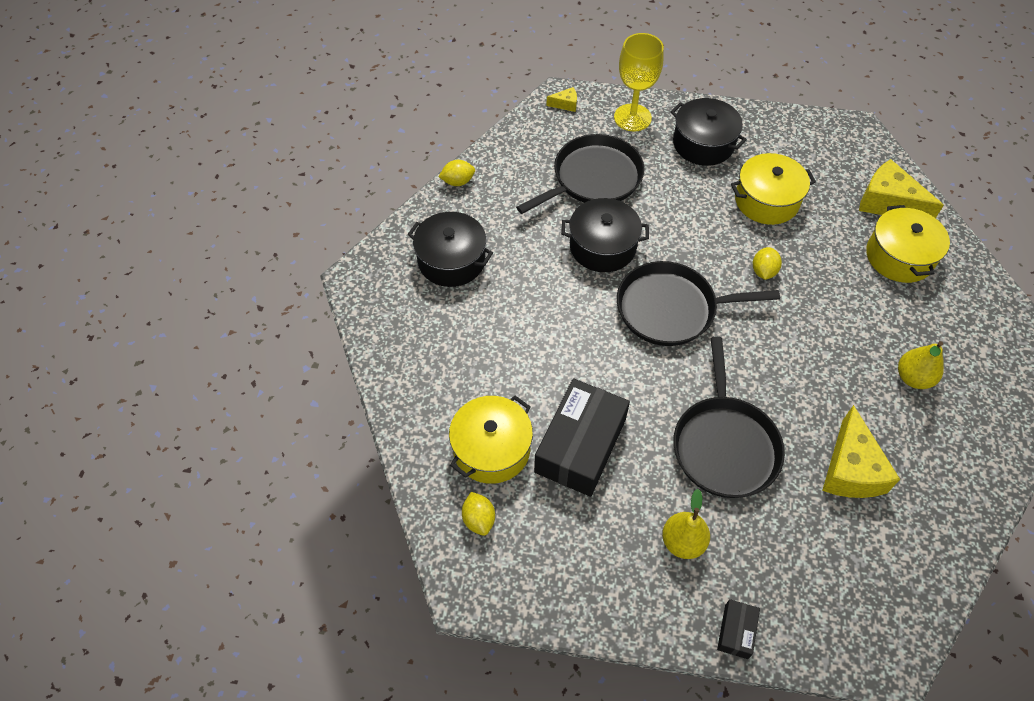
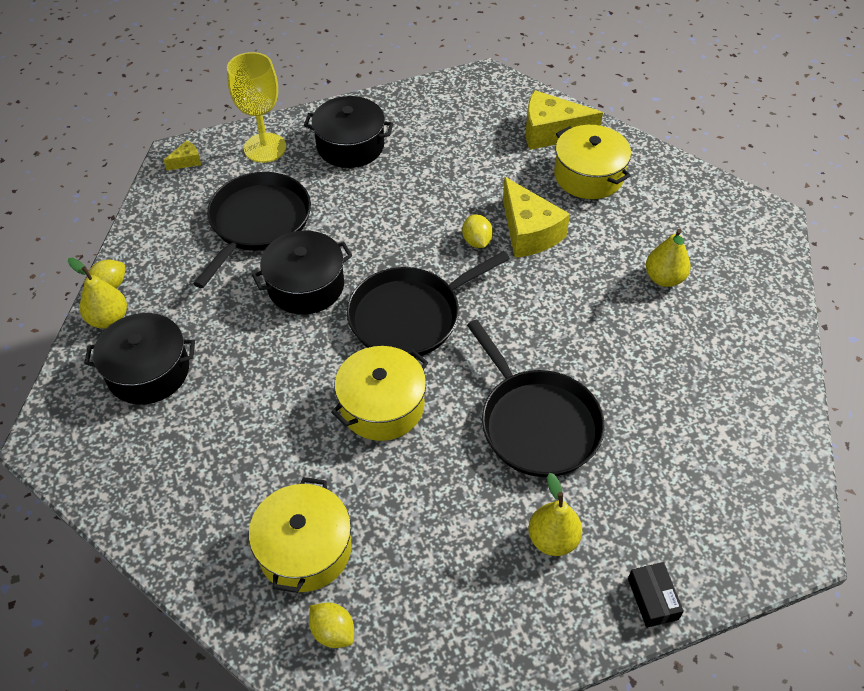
camera: 30 degrees left, 5 degrees down
(444, 207) = (109, 319): none -> yellow pear
(580, 446) = (397, 496): black box -> none
(766, 200) = (441, 174): yellow pot -> yellow pot (382, 406)
(851, 469) = (661, 388): yellow cheese -> yellow cheese (529, 232)

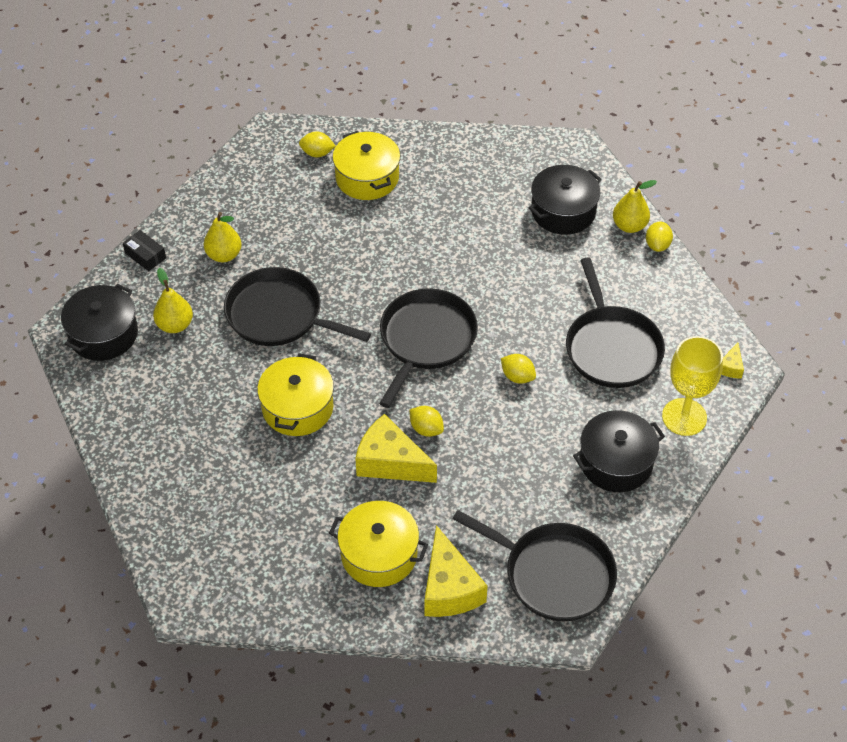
camera: 145 degrees right, 0 degrees up
(306, 286) = (522, 320): black pot -> black pot (103, 334)
(360, 242) = (517, 377): none -> yellow lemon
(382, 406) = (391, 271): yellow pot -> yellow pot (297, 408)
(467, 106) = (554, 574): none -> black pan
(551, 132) = (449, 588): yellow cheese -> yellow cheese turned 105 degrees clockwise
(664, 278) = (250, 480): yellow pear -> yellow pear (175, 325)

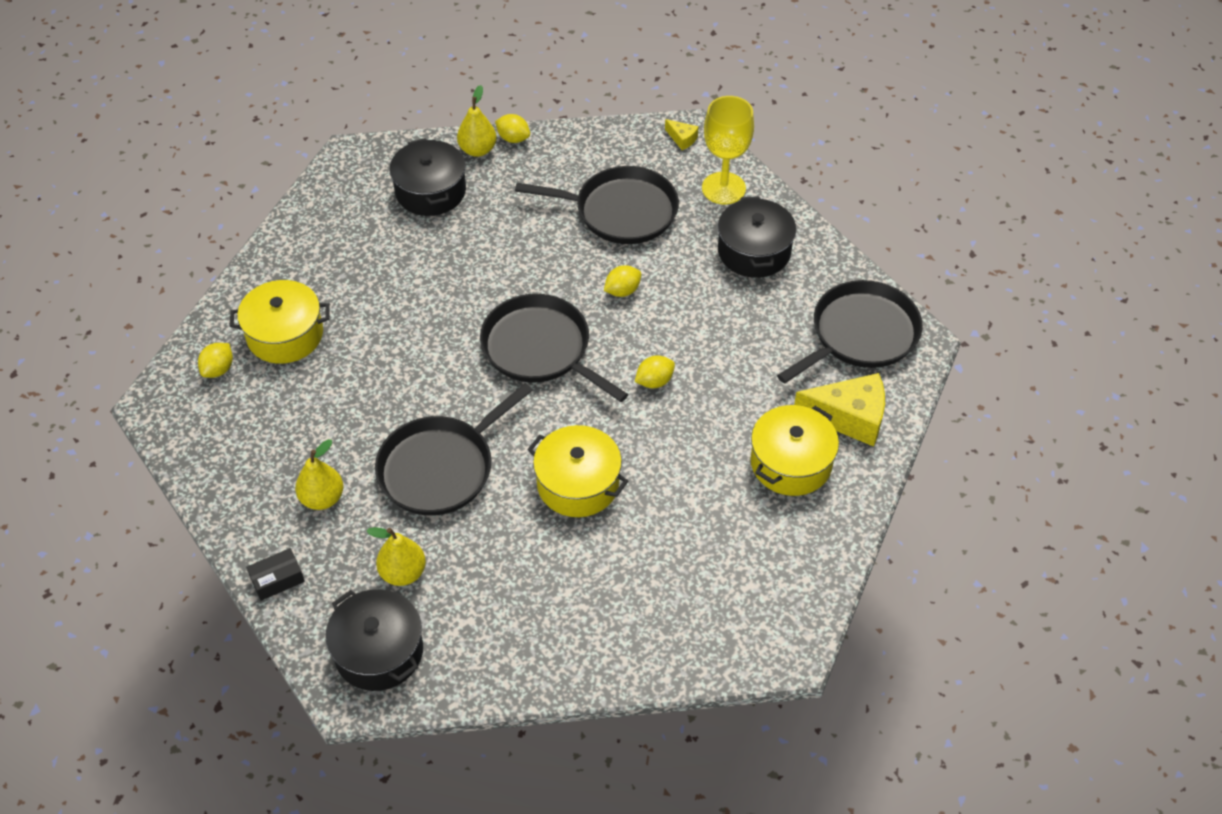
camera: 70 degrees left, 0 degrees up
(390, 462) = (683, 422): yellow cheese -> none

